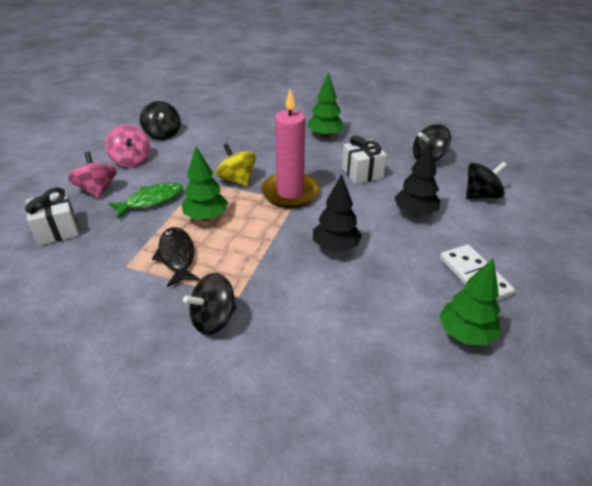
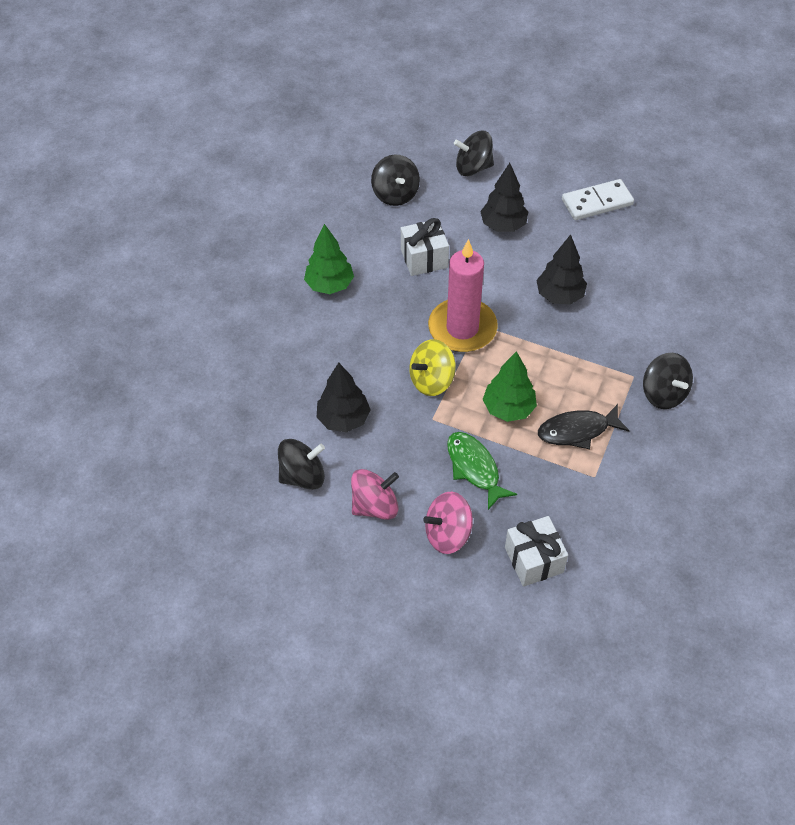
camera: 85 degrees left, 15 degrees up
(205, 146) = (343, 419): none -> black tree
(465, 334) = (665, 224): green tree -> none
(481, 195) = (473, 167): black spinning top -> black spinning top turned 75 degrees counterclockwise

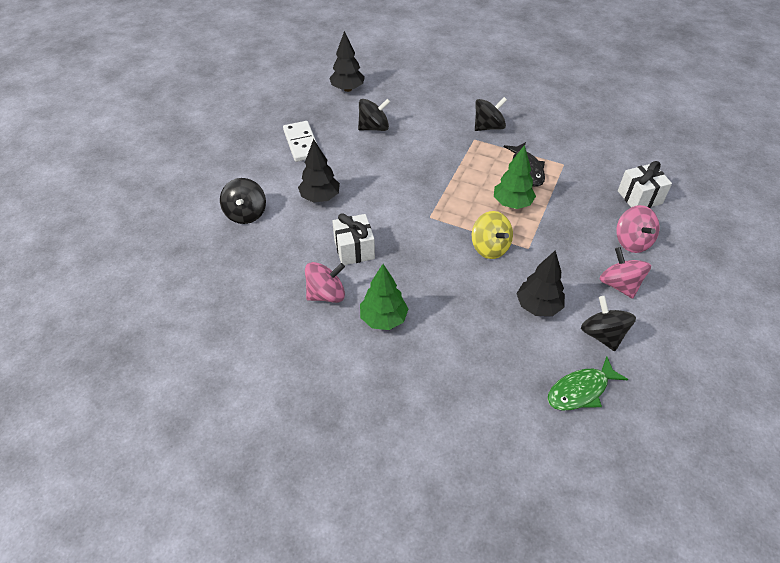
camera: 90 degrees left, 5 degrees down
(362, 239) = (326, 294): none -> pink spinning top
(395, 194) = (270, 269): black spinning top -> black spinning top (374, 127)
(462, 328) = (434, 227): pink candle -> none
(474, 468) = (570, 225): green fish -> green fish (580, 390)
(559, 296) = (399, 170): black tree -> black tree (347, 89)

